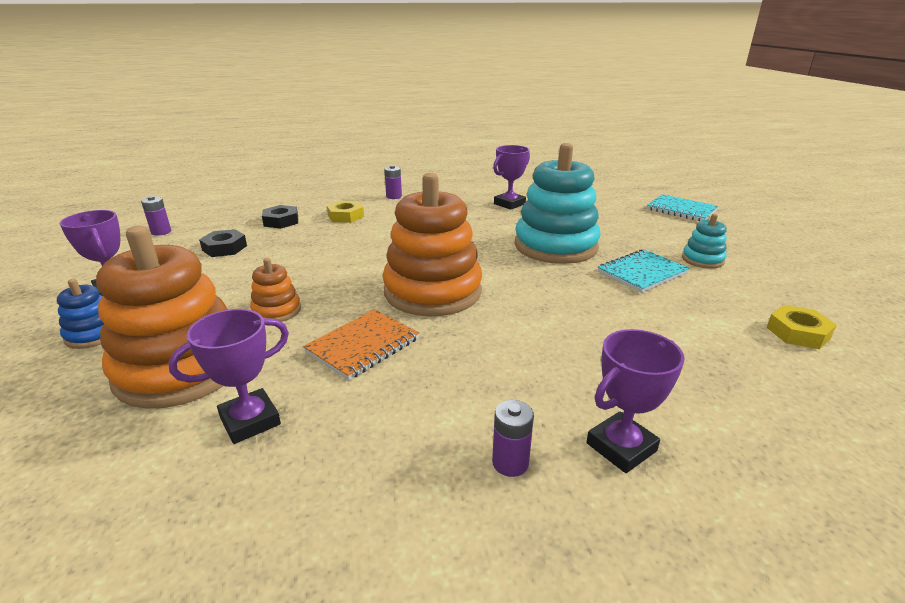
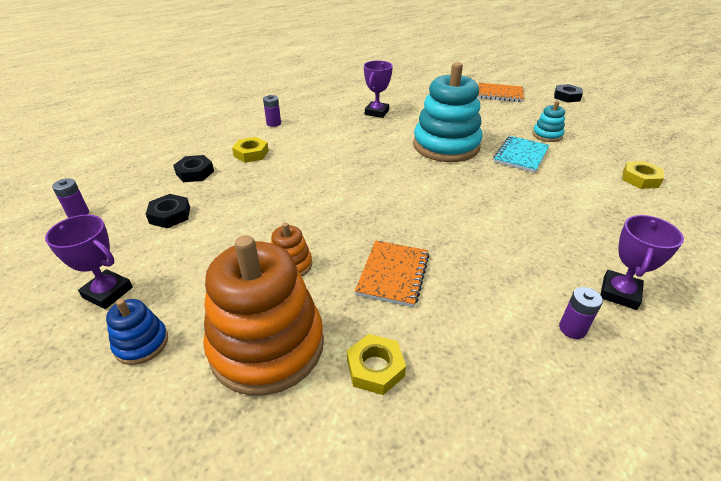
camera: 25 degrees left, 10 degrees up
(250, 421) = (375, 368): purple trophy -> yellow nut
(432, 292) = (397, 210): orange stacking toy -> none
(681, 210) = (499, 94): turquoise notebook -> orange notebook
(777, 226) = (567, 97): none -> black nut

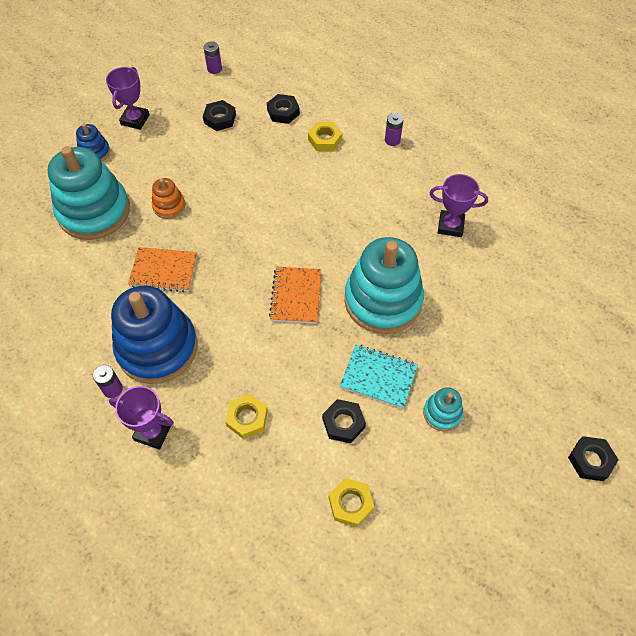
camera: 80 degrees right, 20 degrees up
(267, 345) = (94, 211): orange stacking toy -> turquoise stacking toy
(375, 368) = (77, 270): yellow nut -> yellow nut (247, 418)
(499, 94) = (564, 365): orange notebook -> orange notebook (296, 296)
(506, 285) = (157, 348): none -> blue stacking toy
(568, 175) = (343, 423): none -> black nut

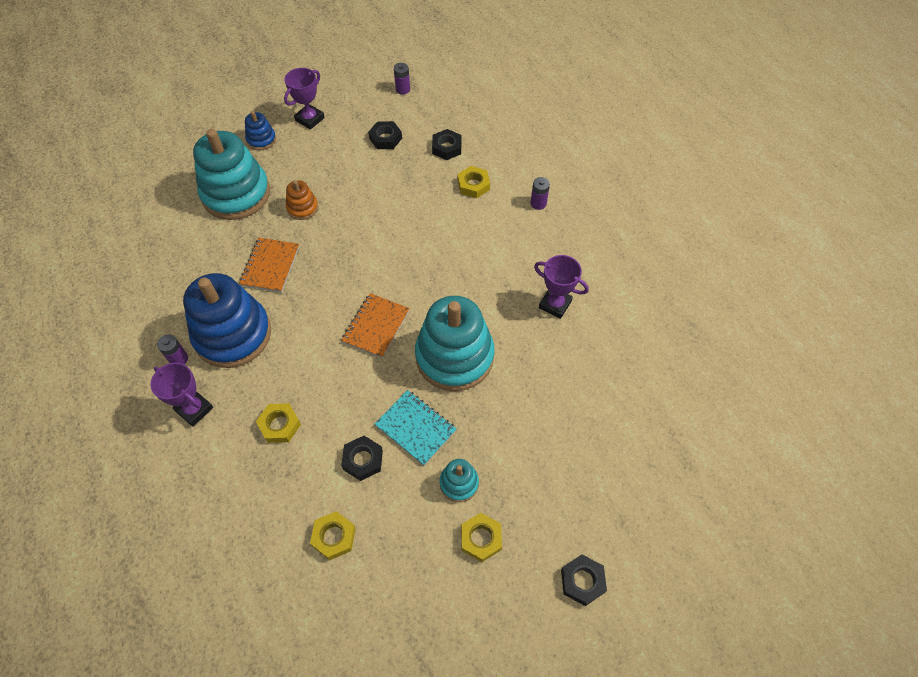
camera: 20 degrees right, 0 degrees up
(164, 271) = (270, 266): orange notebook -> orange notebook turned 75 degrees clockwise
(486, 456) = (481, 538): none -> yellow nut

